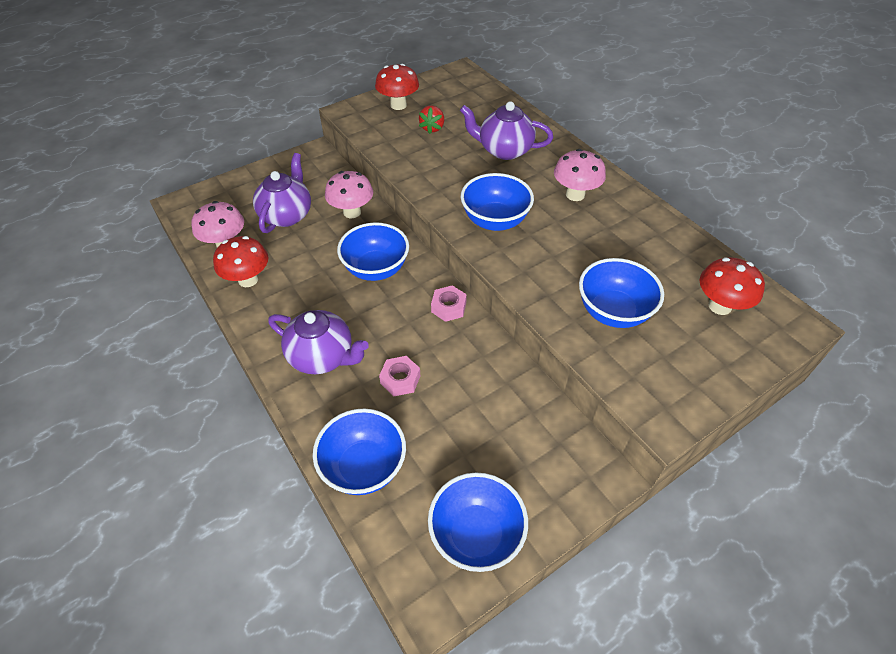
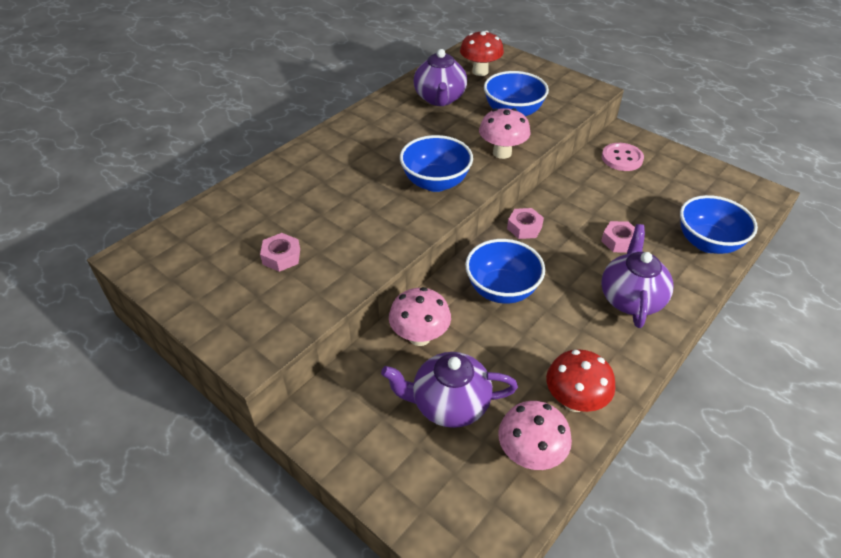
camera: 105 degrees left, 5 degrees down
(398, 105) = (229, 302): red mushroom -> none
(432, 128) = (281, 257): red strawberry -> pink nut
(476, 535) = (707, 180): blue bowl -> none
(504, 150) = (315, 192): purple teapot -> purple teapot (440, 99)
(547, 447) = (622, 158): none -> pink button
(575, 195) = (377, 140): pink mushroom -> pink mushroom (502, 153)

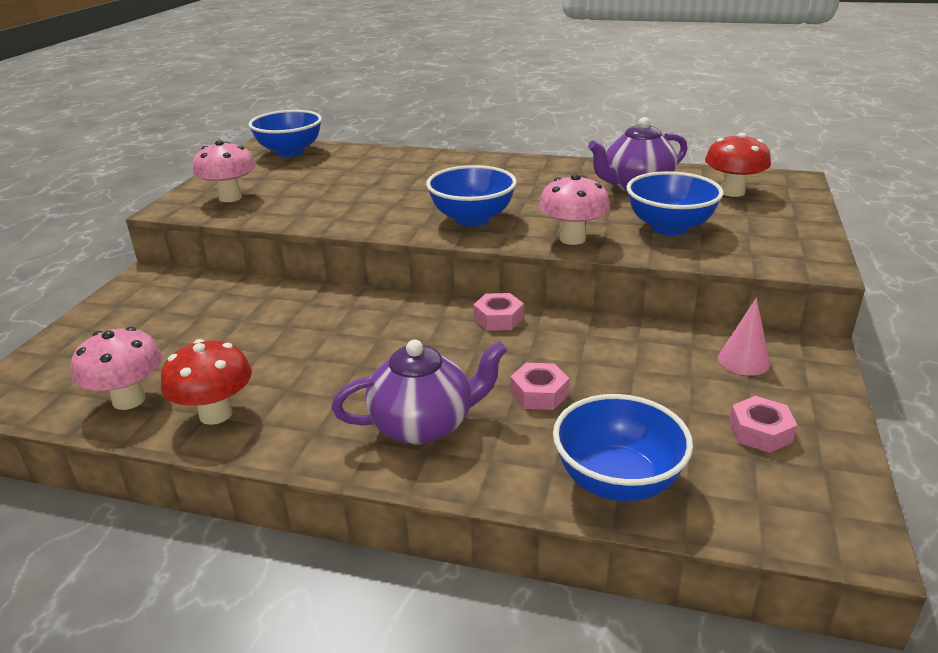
camera: 65 degrees right, 15 degrees down
(281, 257) = (298, 187): pink nut -> pink nut (760, 432)
(419, 336) = (273, 300): pink mushroom -> pink mushroom (230, 197)
(449, 404) = (186, 338): purple teapot -> none
(501, 290) = (374, 329): blue bowl -> blue bowl (290, 152)
(622, 158) = (743, 361): pink button -> pink cone

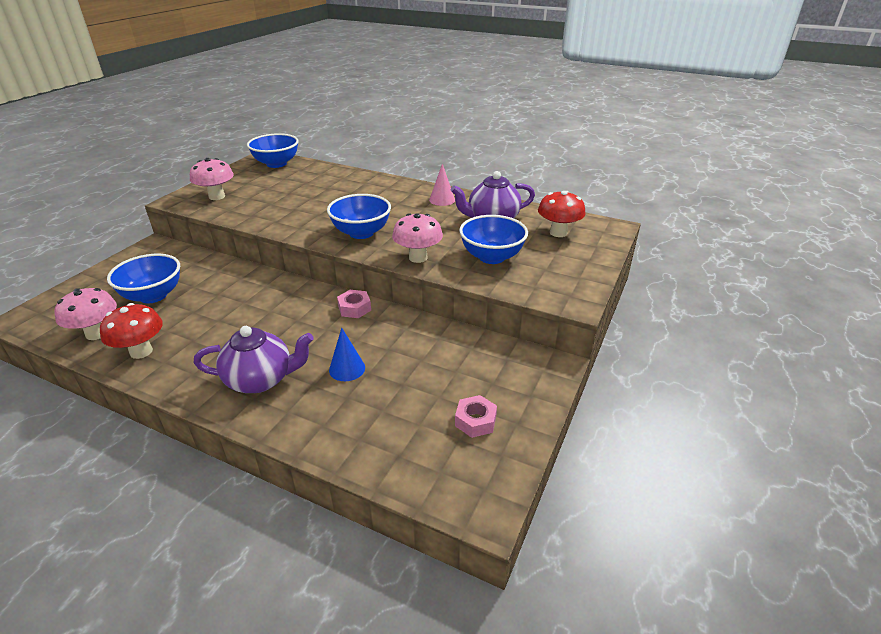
camera: 10 degrees right, 5 degrees up
(539, 393) = (347, 368): pink nut -> blue cone
(617, 481) = (357, 440): blue bowl -> blue bowl (153, 295)
(743, 361) = (500, 365): pink cone -> pink cone (442, 200)

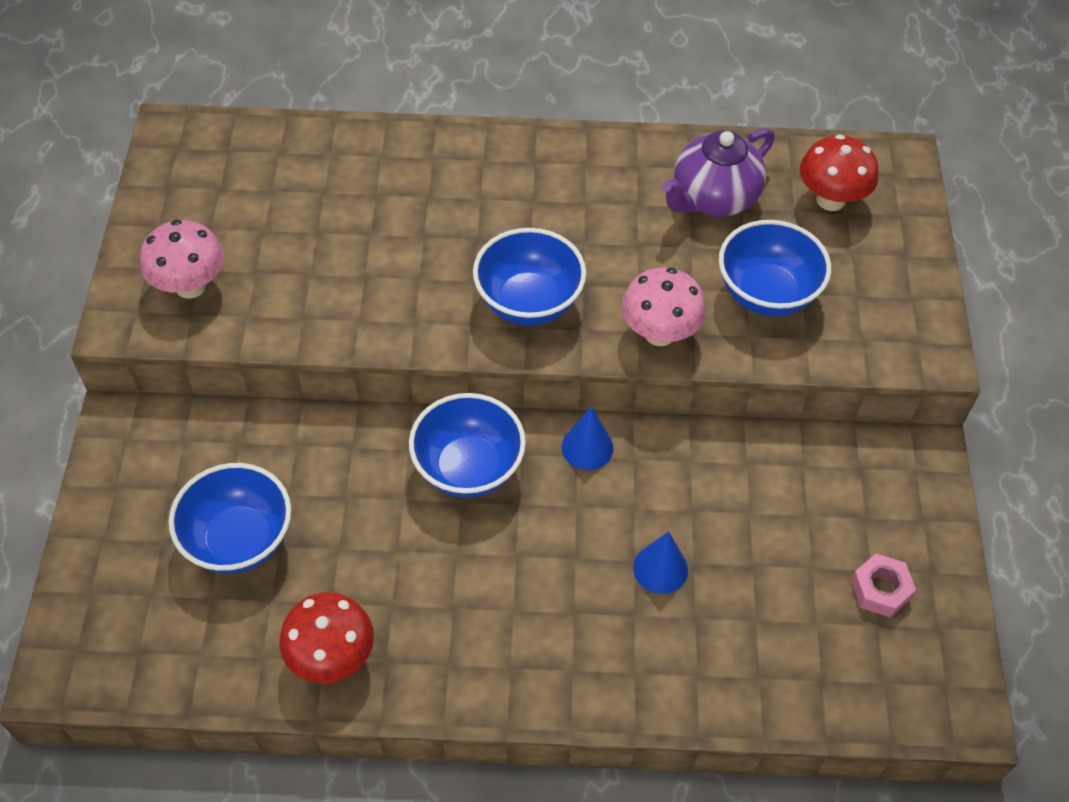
camera: 25 degrees left, 20 degrees up
(97, 333) = (224, 652): pink mushroom -> none
(260, 379) = (556, 636): purple teapot -> none
(276, 164) = (218, 148): blue bowl -> blue bowl (468, 468)
(354, 308) = (587, 447): pink nut -> blue cone
(442, 200) = (600, 168): pink cone -> none

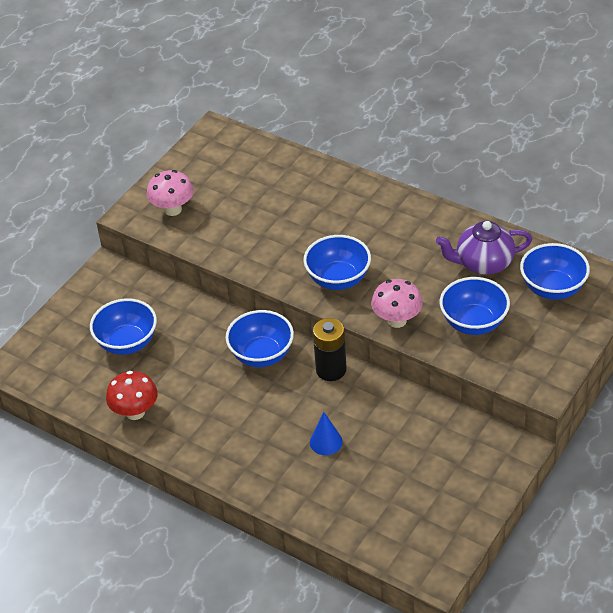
camera: 35 degrees right, 10 degrees down
(587, 447) = (331, 370): blue cone -> black battery
(830, 200) = (552, 288): red mushroom -> blue bowl
(880, 589) = (437, 501): pink nut -> none

